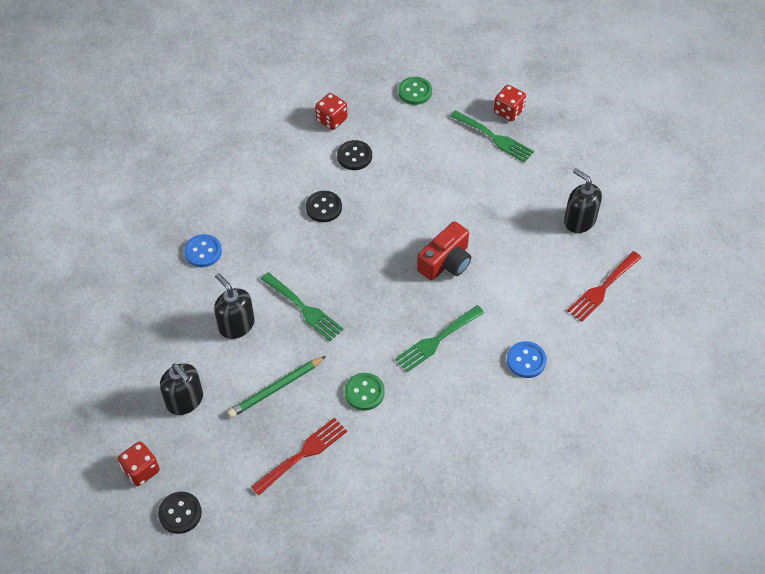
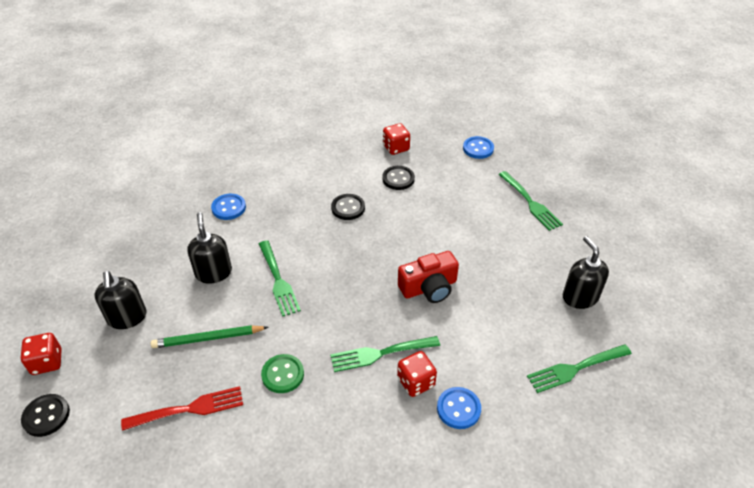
camera: 25 degrees right, 10 degrees down
(415, 92) = (478, 148): green button -> blue button
(508, 111) = (554, 186): red dice -> red dice (416, 382)
(602, 288) = (575, 368): red fork -> green fork

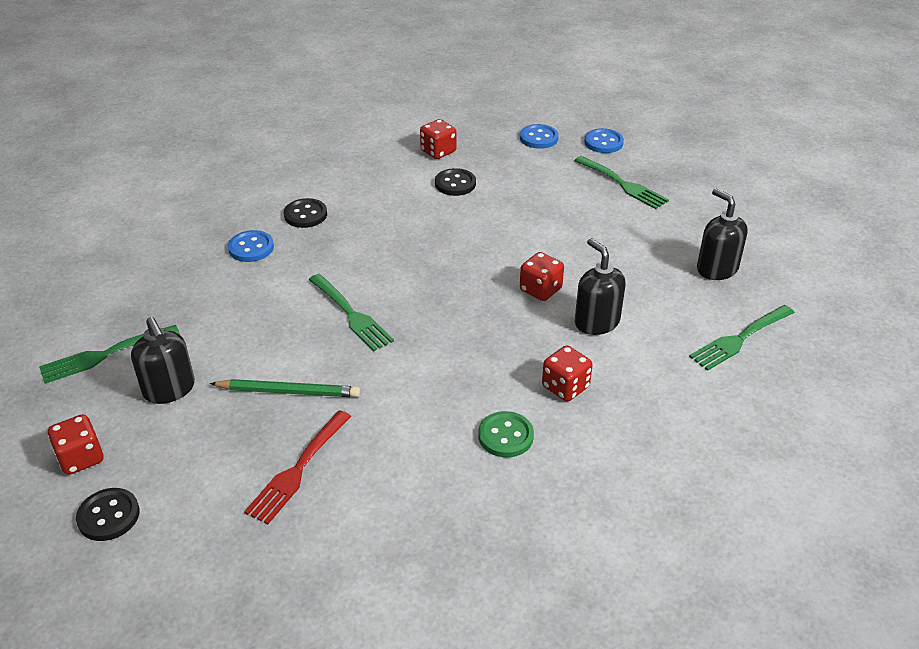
camera: 15 degrees left, 5 degrees down
(189, 409) = (298, 470): red fork -> red fork turned 150 degrees clockwise
(208, 338) = (288, 391): green pencil -> green pencil turned 150 degrees counterclockwise
(213, 273) = (263, 321): black soap dispenser -> black soap dispenser (596, 322)
(283, 374) = (401, 411): green button -> green button (505, 436)
(348, 208) = (406, 224): black button -> black button (305, 215)
(380, 353) = (511, 366): green fork -> green fork (104, 355)
(429, 287) = (540, 290): red camera -> red dice
(458, 409) = (625, 403): blue button -> blue button (603, 142)

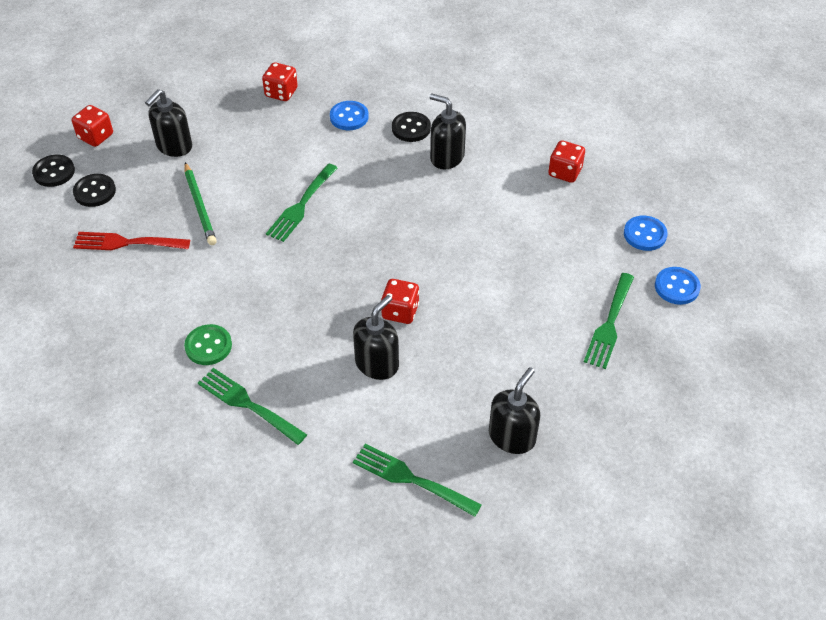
camera: 65 degrees right, 10 degrees up
(104, 355) = (192, 100): green fork -> green fork (248, 404)
(364, 206) = (447, 157): none -> black soap dispenser
(455, 184) = (521, 202): black button -> black button (95, 191)
(565, 387) = (282, 367): red dice -> red dice (281, 93)

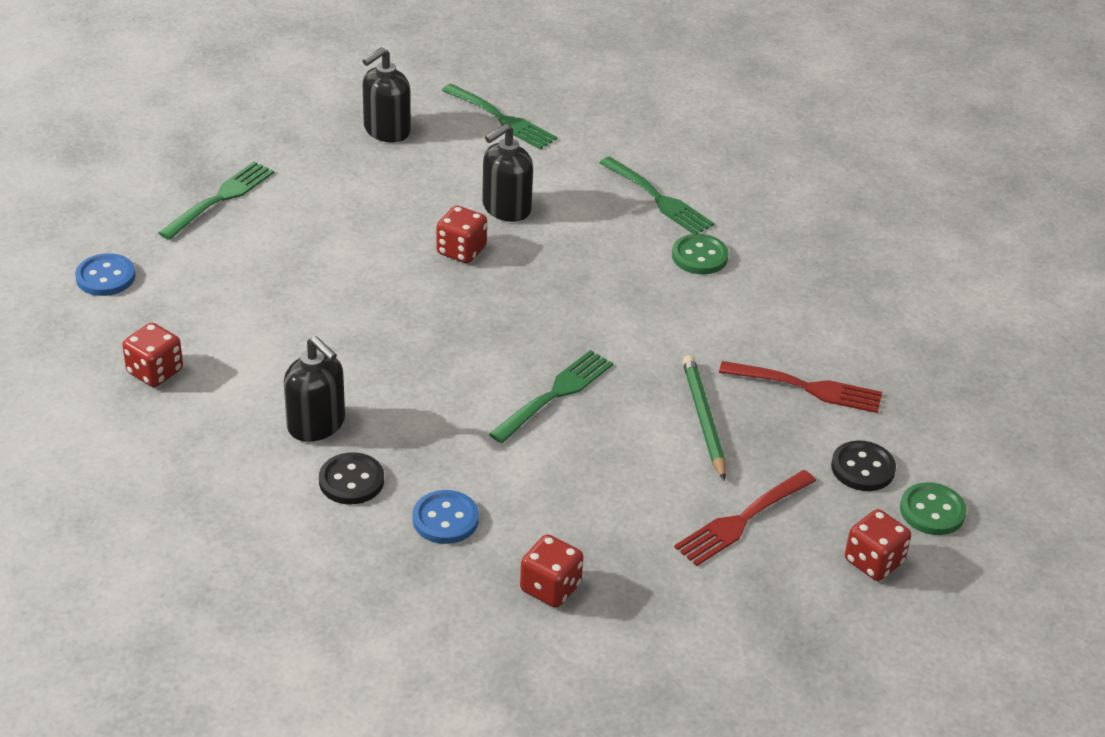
camera: 170 degrees left, 10 degrees down
(54, 172) = (932, 511): black button -> green button
(174, 146) = (742, 520): black soap dispenser -> red fork
(677, 287) = (113, 218): blue button -> none

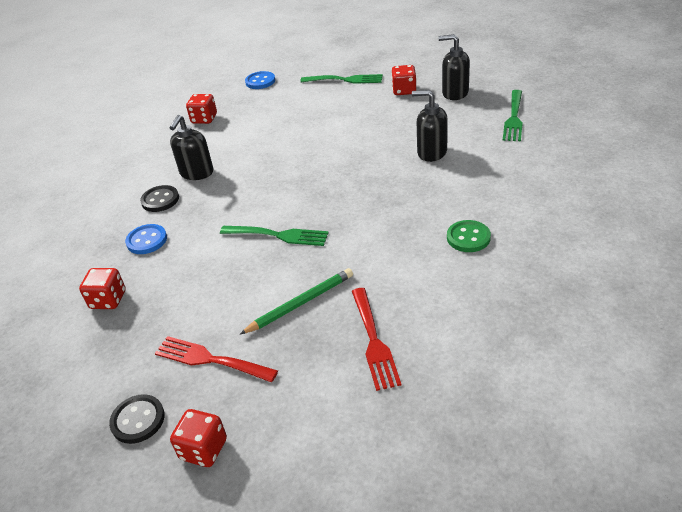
camera: 70 degrees right, 0 degrees up
(461, 251) = (376, 155): red dice -> red dice (404, 91)
(658, 199) = (509, 198): green fork -> none
(862, 468) = (305, 405): black button -> black button (138, 420)
(932, 511) = (282, 467): green button -> none

